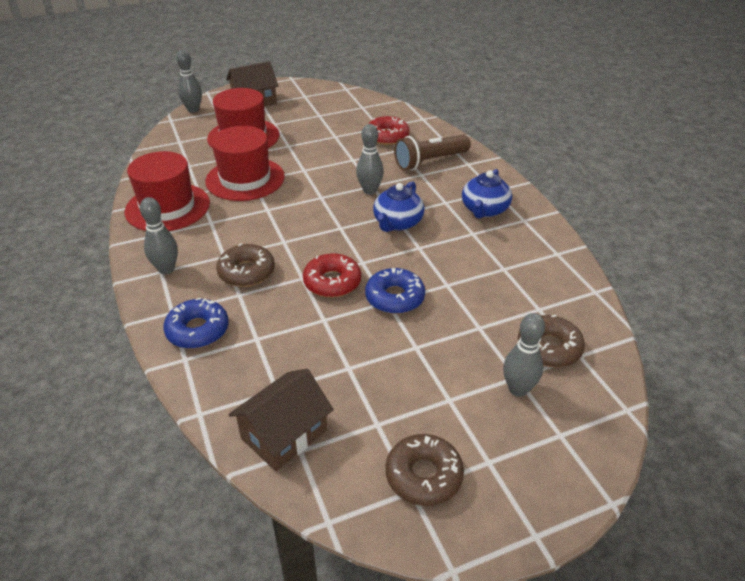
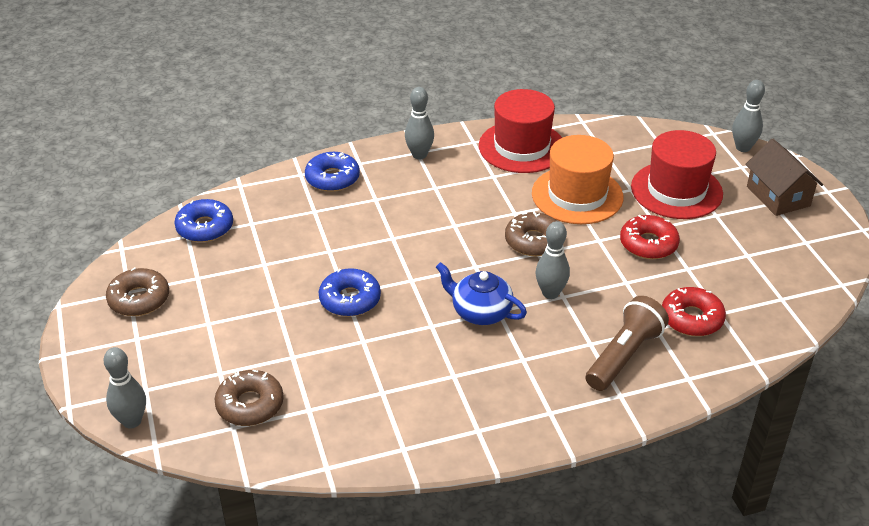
camera: 95 degrees right, 0 degrees up
(245, 179) = (577, 195): red hat -> orange hat
(246, 272) = (407, 202): brown donut -> brown donut (533, 241)
(284, 434) = (205, 227): brown house -> blue donut
(332, 282) = (382, 257): red donut -> red donut (648, 244)
(430, 161) = (624, 355): brown flashlight -> brown flashlight turned 60 degrees clockwise
(484, 210) = (503, 394): blue teapot -> none
(518, 389) = (205, 370): grey bowling pin -> grey bowling pin (132, 421)

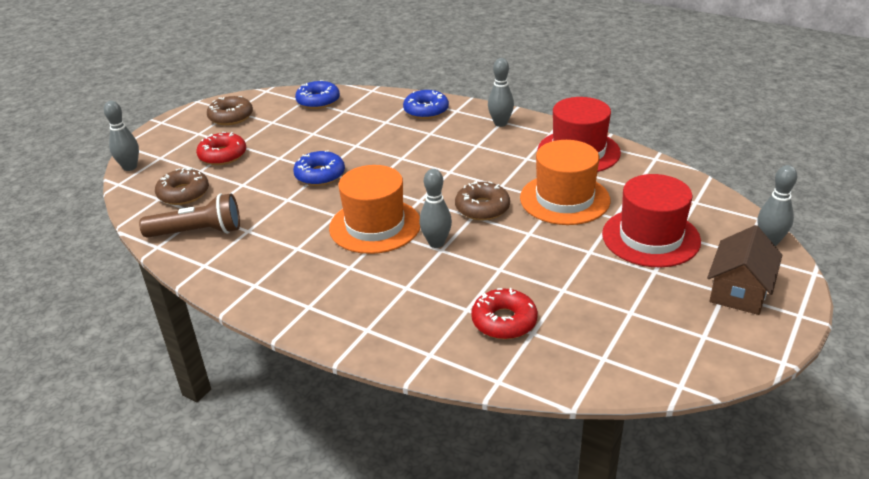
camera: 50 degrees right, 5 degrees down
(480, 312) = (375, 226): blue teapot -> orange hat
(624, 355) = (413, 309): brown flashlight -> brown flashlight (198, 232)
(648, 244) = (561, 257): red donut -> red donut (223, 155)

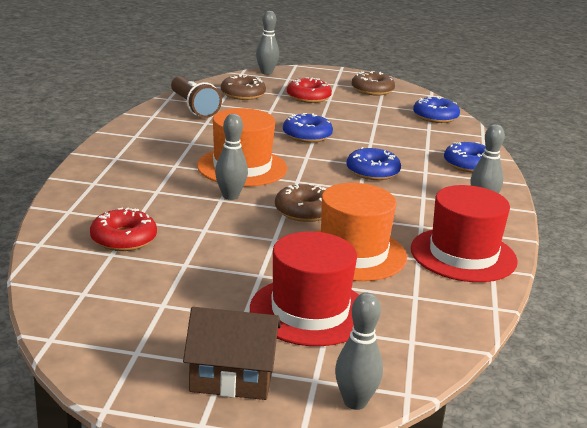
camera: 65 degrees right, 10 degrees down
(418, 157) = (372, 172): none -> blue donut

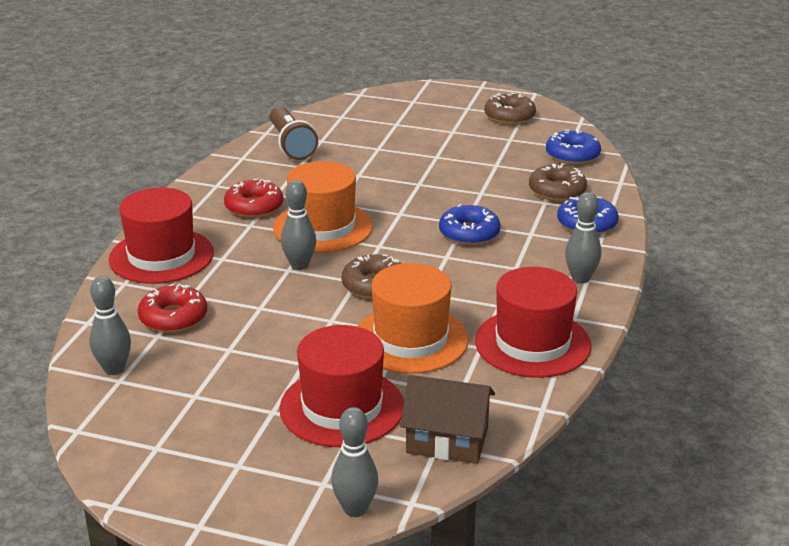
camera: 10 degrees right, 5 degrees up
(99, 190) = (161, 256): none -> red hat
(232, 377) = (242, 477): brown house -> brown house (447, 440)
(243, 94) = (353, 125): brown donut -> brown donut (557, 191)
(266, 72) = (390, 92): grey bowling pin -> grey bowling pin (114, 369)
(307, 135) = (410, 183): blue donut -> none
(308, 97) = (429, 128): red donut -> red donut (254, 207)

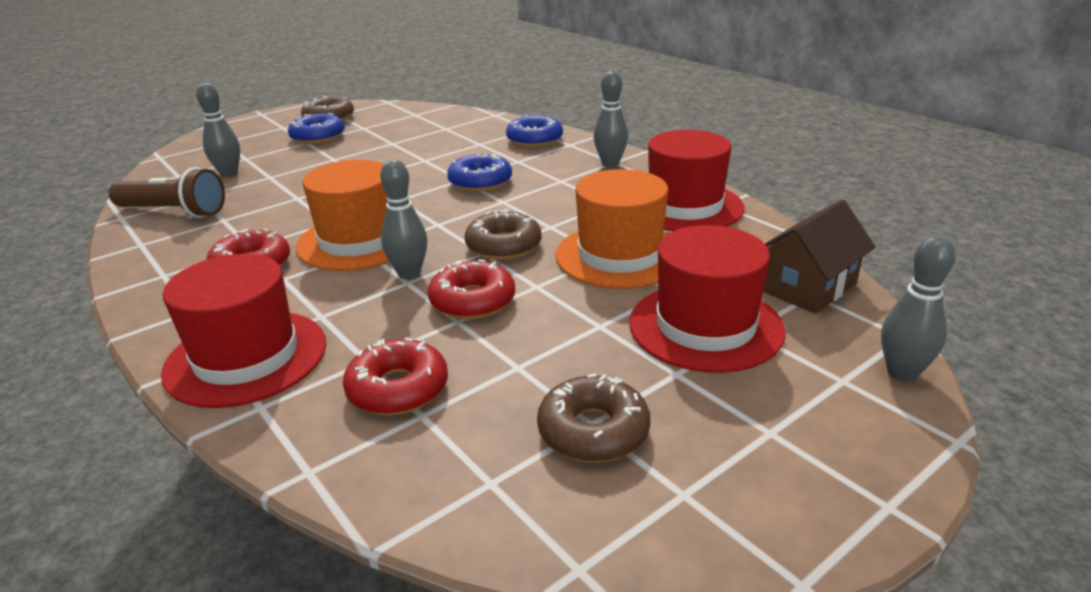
camera: 55 degrees left, 0 degrees up
(114, 369) = (457, 479): grey bowling pin -> grey bowling pin (229, 173)
(288, 303) = (472, 301): none -> red donut
(557, 191) = (471, 135): brown donut -> brown donut (593, 431)
(572, 155) = (429, 116): blue donut -> blue donut (318, 137)

